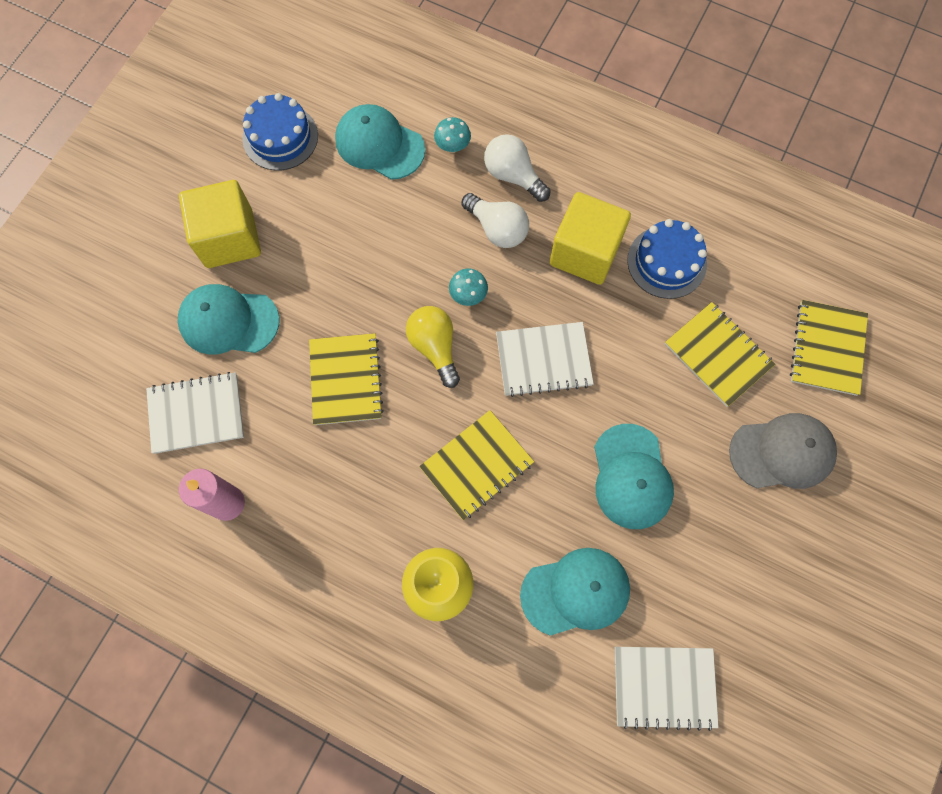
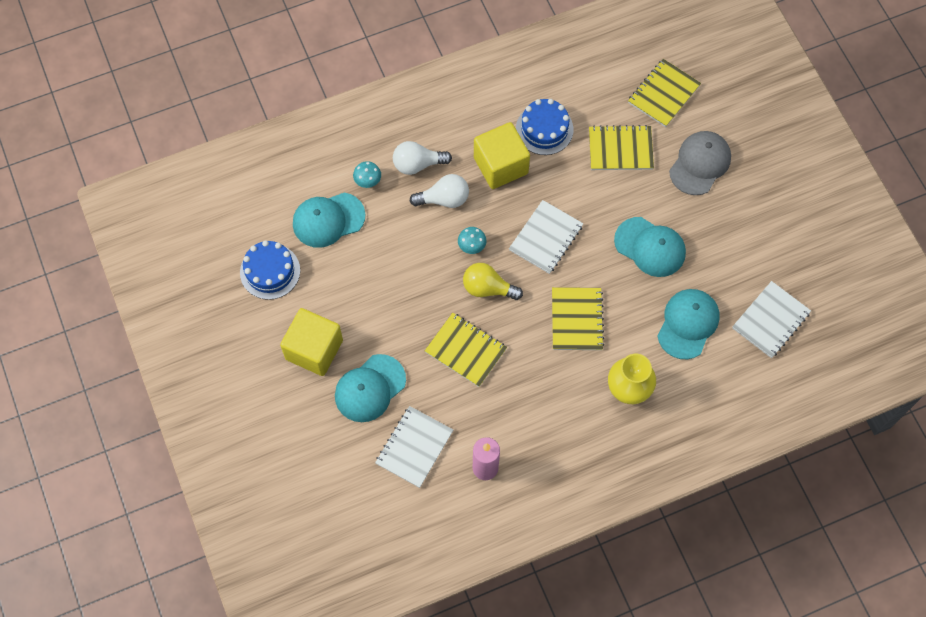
camera: 50 degrees left, 5 degrees down
(827, 348) = (663, 94): yellow notebook -> yellow notebook turned 75 degrees clockwise

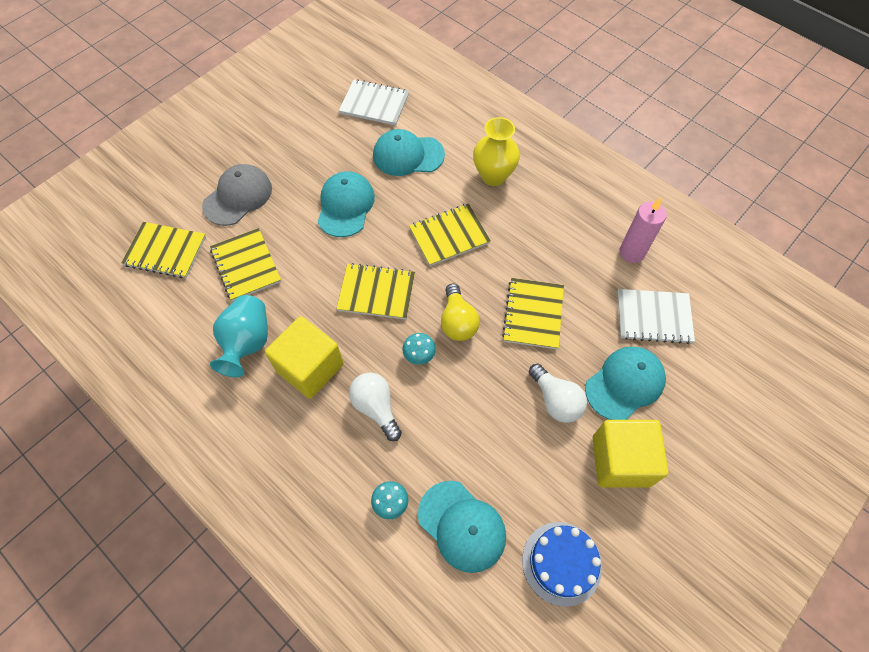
camera: 115 degrees left, 5 degrees down
(370, 388) = (625, 384): turquoise cap -> turquoise cap turned 60 degrees counterclockwise
(417, 164) = (344, 456): white light bulb -> white light bulb (555, 400)
(544, 129) = (247, 343): blue cake -> turquoise vase
(546, 238) = (376, 292): white notebook -> yellow notebook
(700, 164) = (238, 197): grey cap -> grey cap turned 120 degrees clockwise

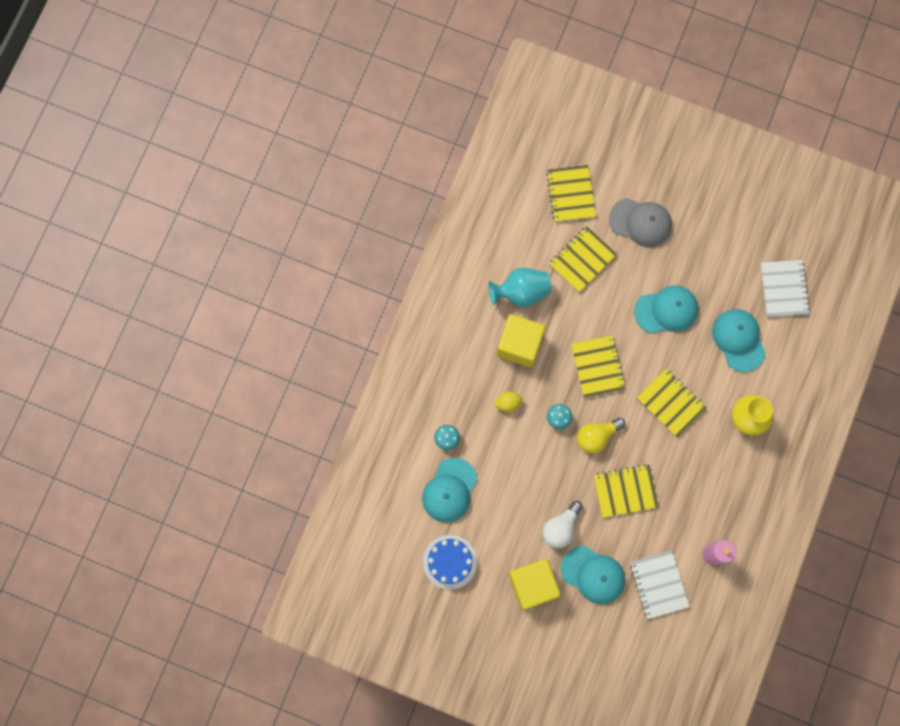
camera: 70 degrees right, 15 degrees up
(376, 407) = (508, 403): white light bulb -> yellow lemon

